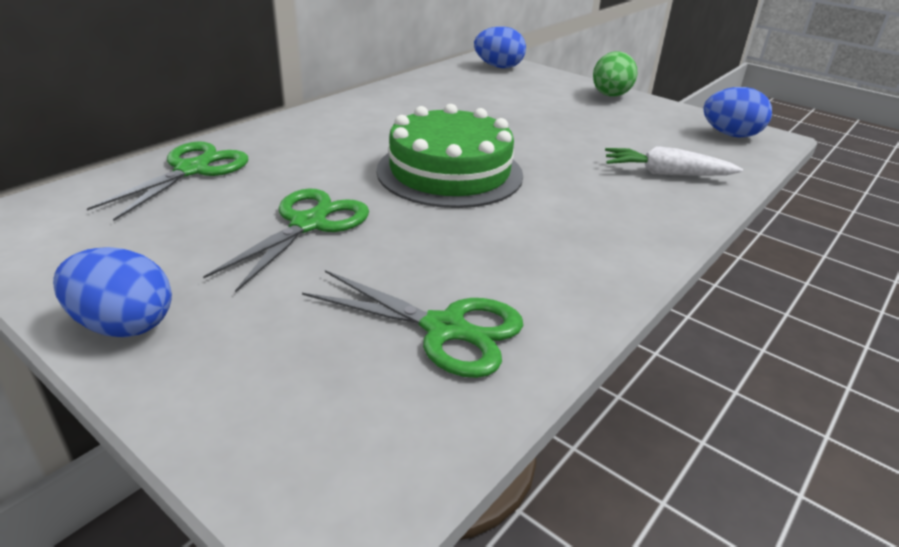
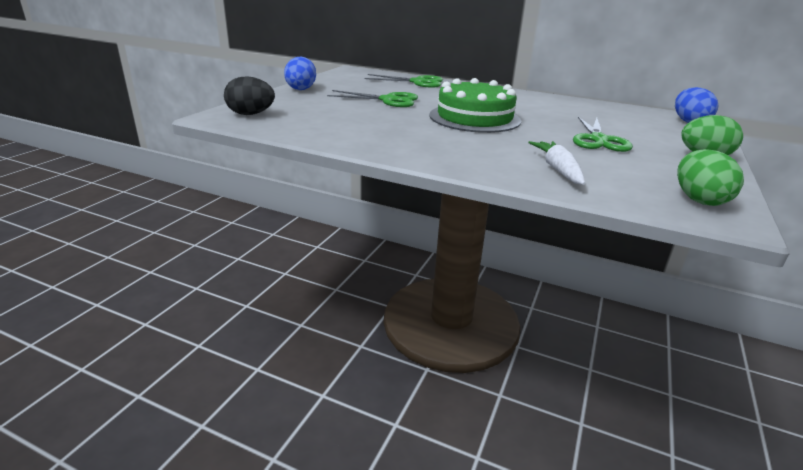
camera: 75 degrees right, 5 degrees down
(334, 439) = (251, 114): none -> black egg
(444, 329) = (321, 123): green scissors -> green scissors (598, 140)
(730, 135) = (699, 200): blue egg -> green egg

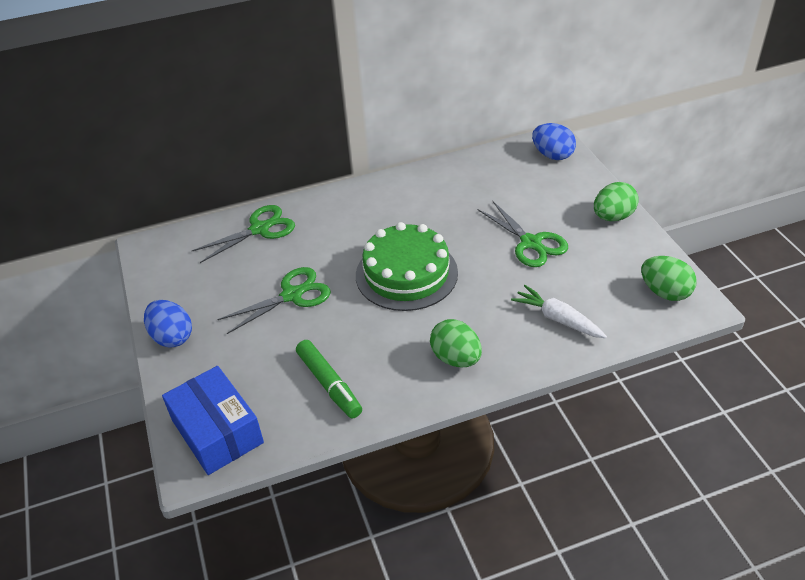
camera: 40 degrees left, 15 degrees up
(251, 114) = (217, 431): black egg -> blue box
(340, 126) = (329, 384): none -> green marker
(439, 151) = (456, 358): none -> green egg

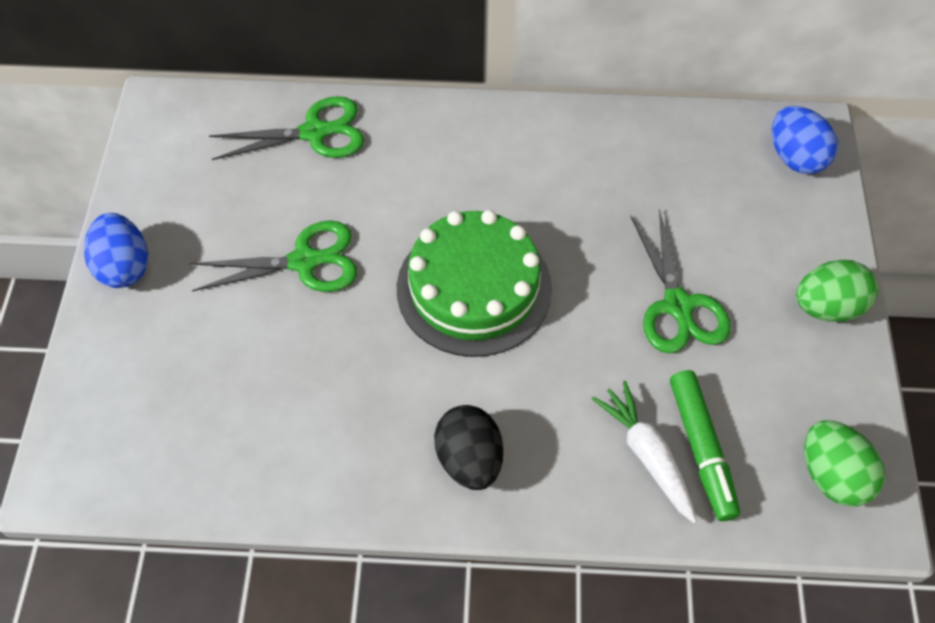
camera: 20 degrees right, 15 degrees up
(217, 431) = (111, 440): blue box -> none
(329, 384) = (283, 428): green marker -> green marker (701, 449)
(456, 358) = (469, 460): green egg -> black egg

